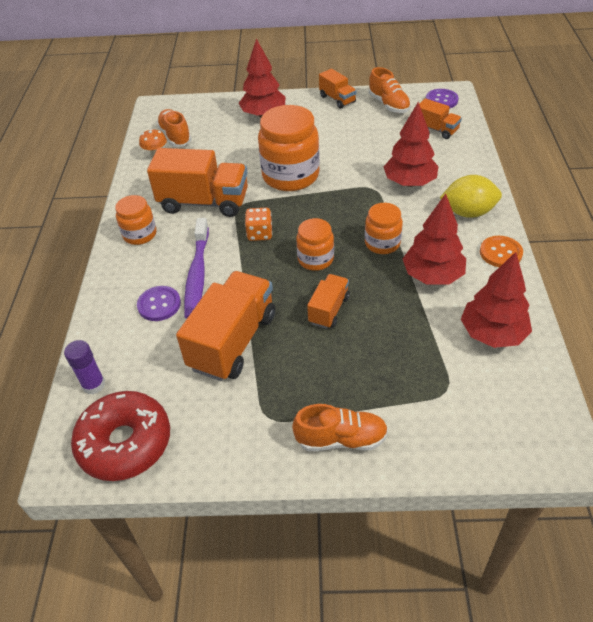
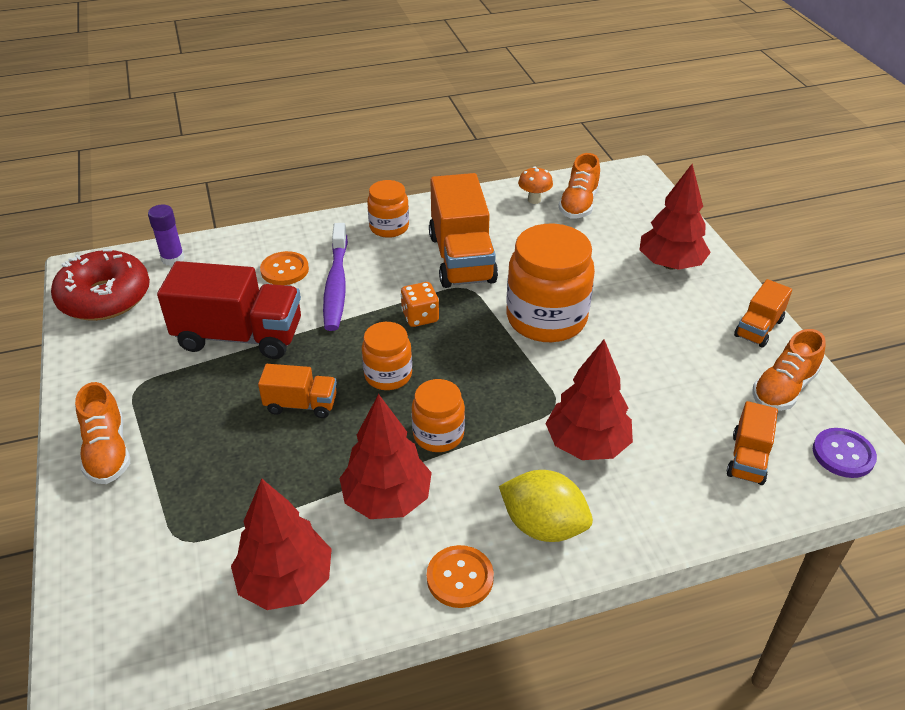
camera: 70 degrees right, 5 degrees down
(159, 304) = (284, 270): purple button -> orange button
(175, 136) = (578, 204): orange shoe -> orange shoe turned 150 degrees clockwise
(197, 274) = (336, 285): purple toothbrush -> purple toothbrush turned 75 degrees counterclockwise
(233, 341) = (239, 336): orange truck -> red truck
(468, 212) = (543, 526): yellow lemon -> yellow lemon turned 45 degrees counterclockwise

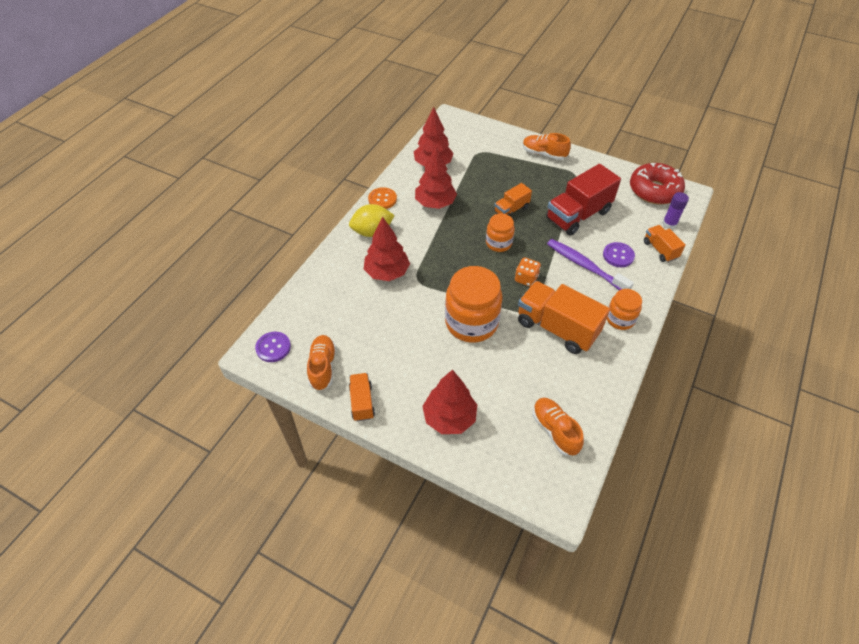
camera: 135 degrees right, 10 degrees up
(284, 270) = (618, 255): orange button -> purple button
(438, 435) = (447, 235): orange jar -> none
(534, 200) = (583, 410): orange mushroom -> none
(748, 458) = (315, 314): orange truck -> orange truck (660, 250)

